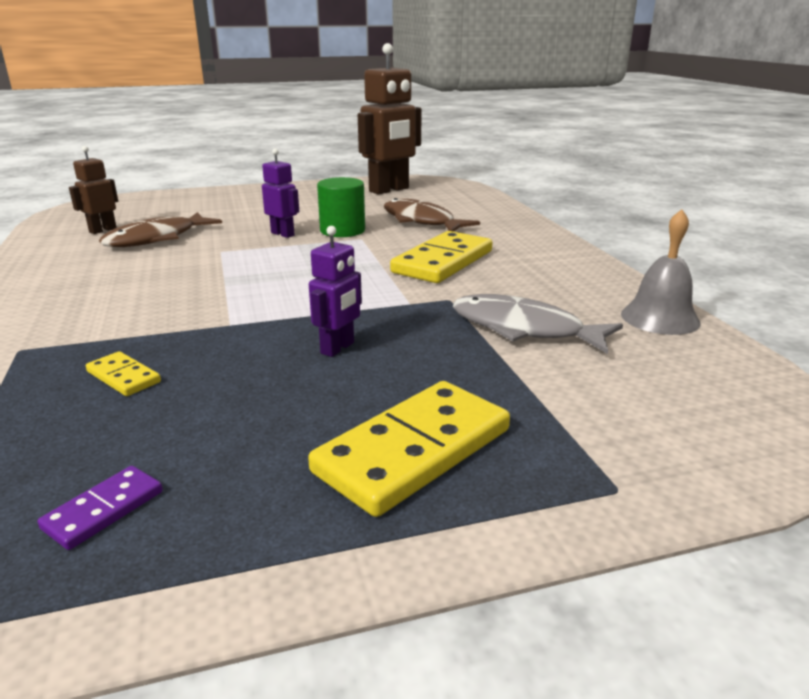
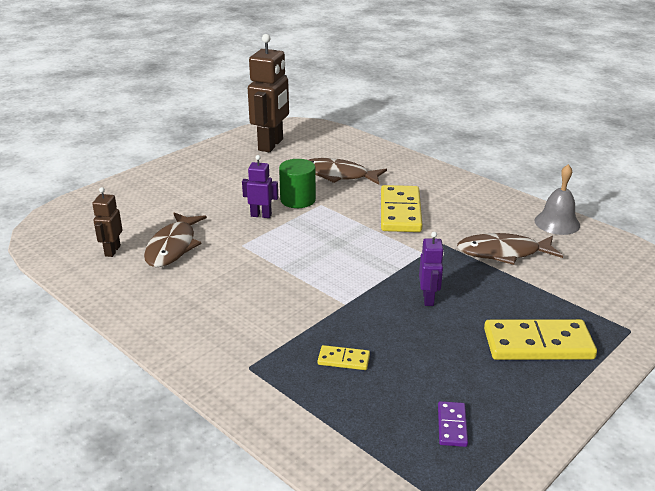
camera: 30 degrees left, 5 degrees up
(413, 450) = (538, 344): yellow domino -> yellow domino turned 75 degrees clockwise
(524, 329) = (503, 253): grey fish -> brown fish

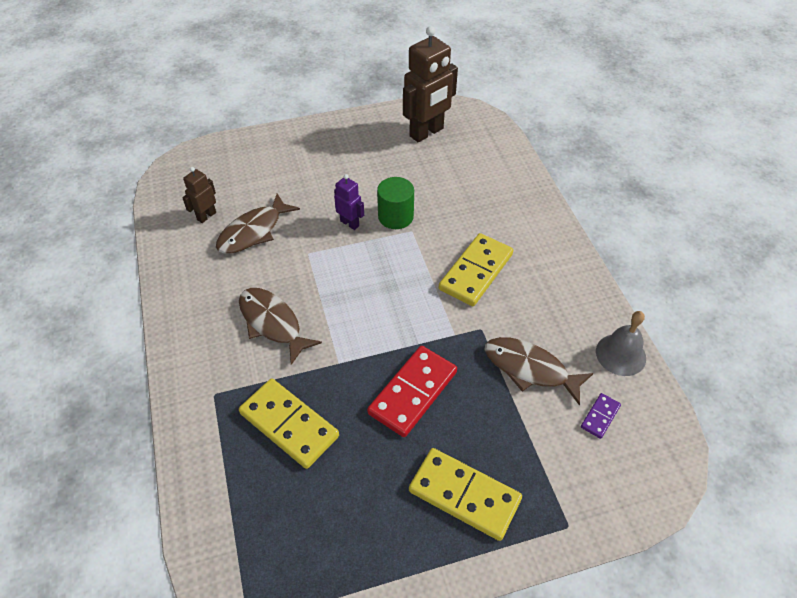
camera: 30 degrees right, 20 degrees up
(338, 175) = (457, 198): brown fish -> brown fish (272, 323)
(343, 360) = (289, 425): yellow domino -> yellow domino, size x2.09
(428, 299) = (412, 392): purple robot -> red domino
(452, 426) = (316, 541): purple domino -> purple domino (600, 416)

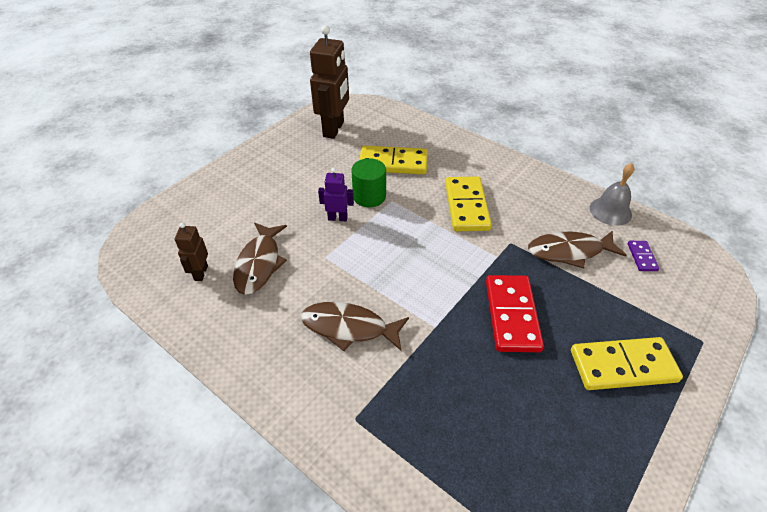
camera: 35 degrees left, 5 degrees down
(289, 425) = (445, 401): yellow domino -> yellow domino (393, 163)

